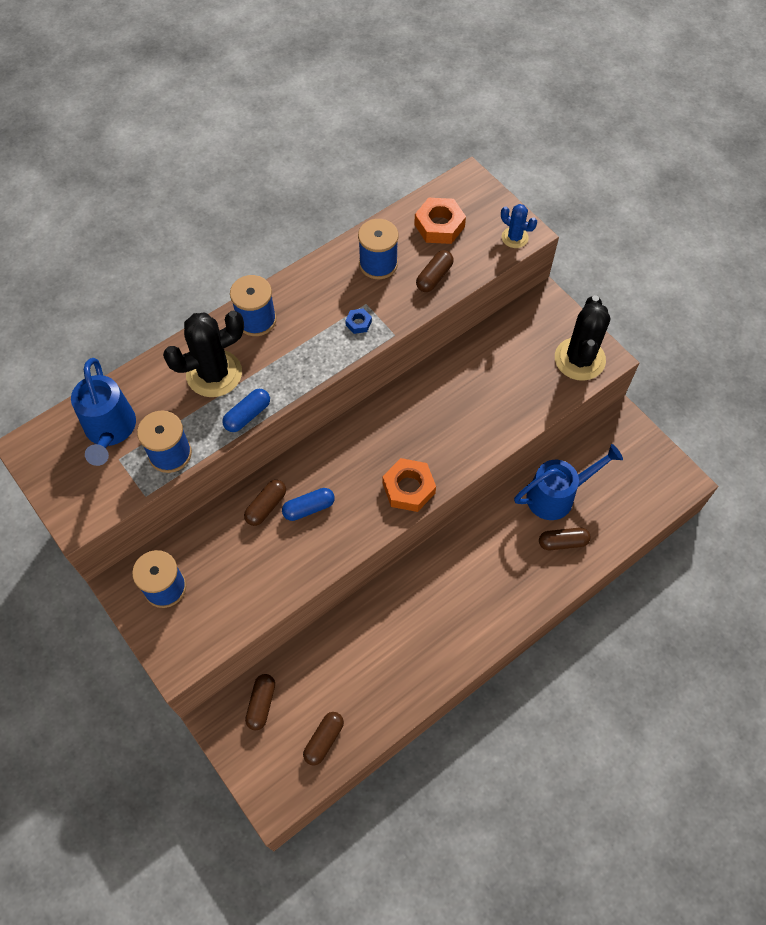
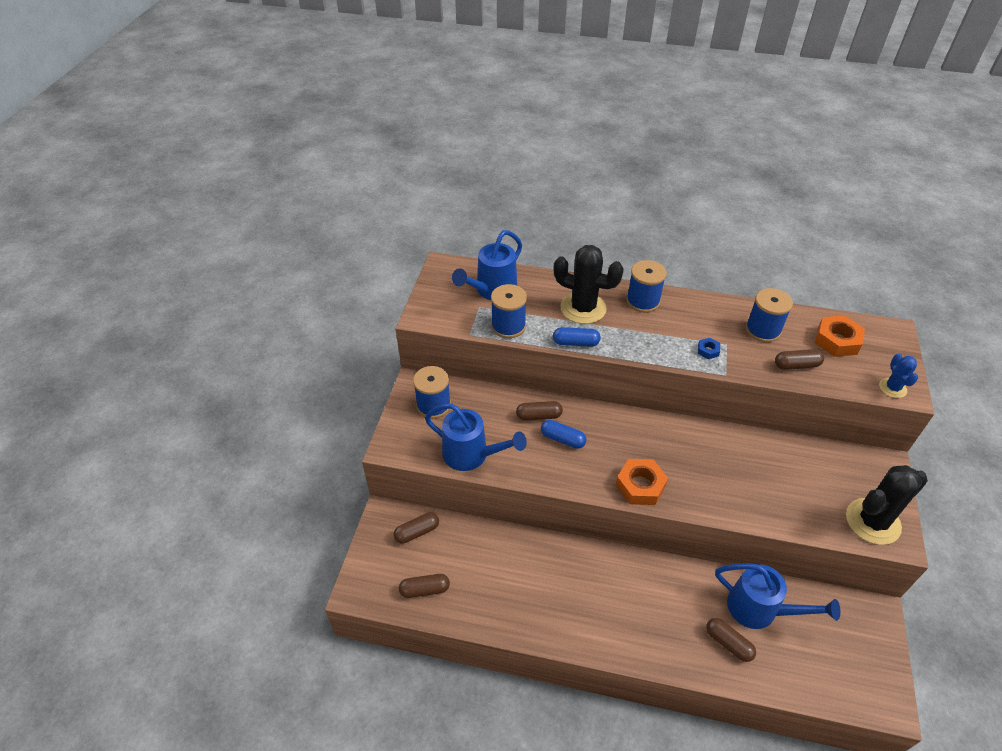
camera: 50 degrees right, 15 degrees down
(253, 598) = (471, 455): none -> blue watering can

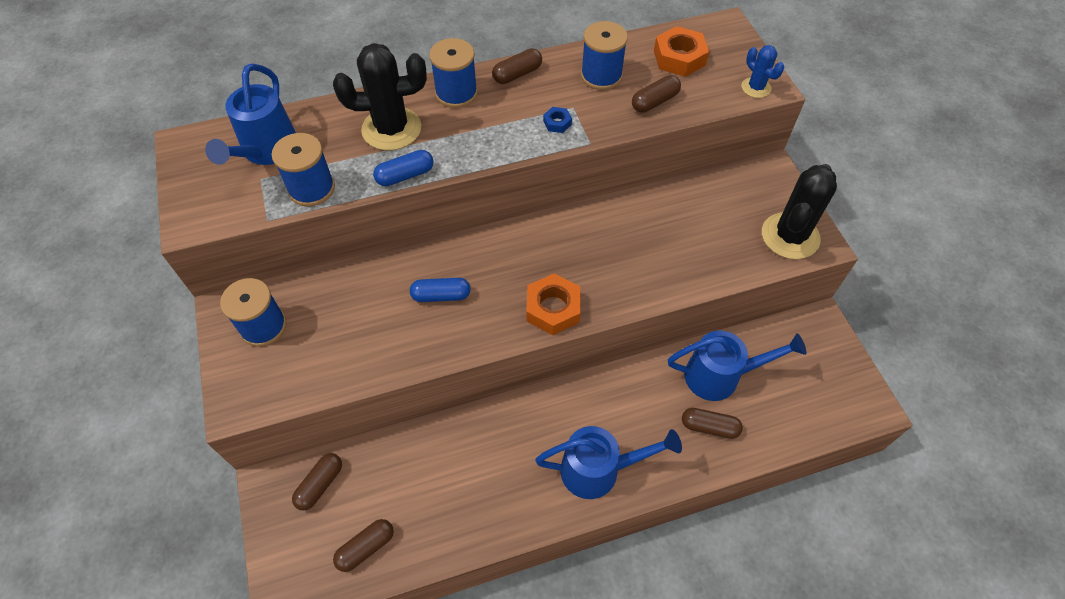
camera: 30 degrees left, 10 degrees up
(471, 455) = (344, 366): blue watering can -> blue watering can (599, 470)
(539, 416) = (399, 280): brown capsule -> brown capsule (517, 74)

